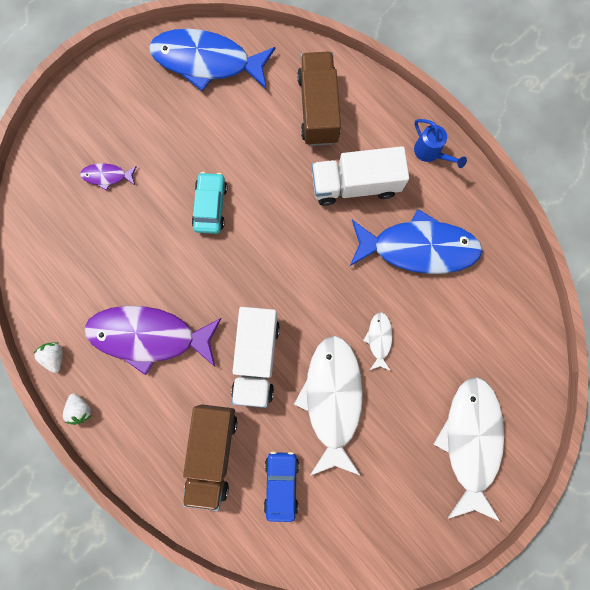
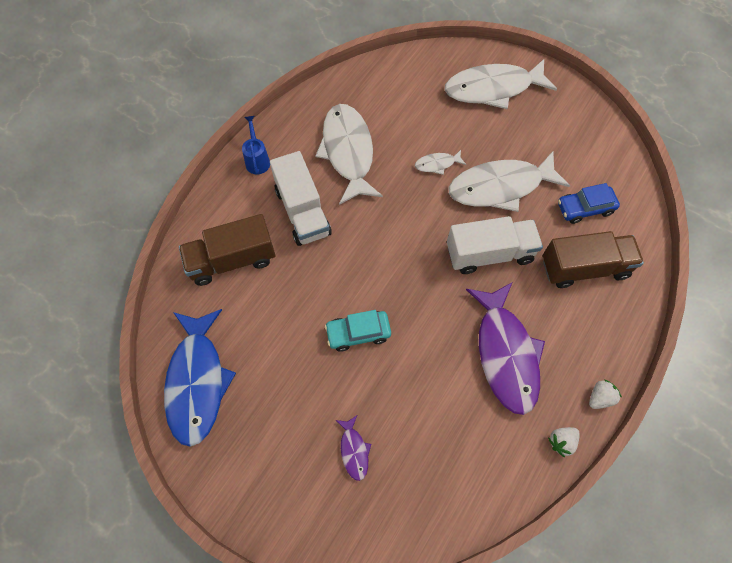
camera: 105 degrees left, 15 degrees down
(418, 248) = (348, 152): blue fish -> white fish
(430, 152) = (257, 160): blue watering can -> blue watering can turned 45 degrees counterclockwise

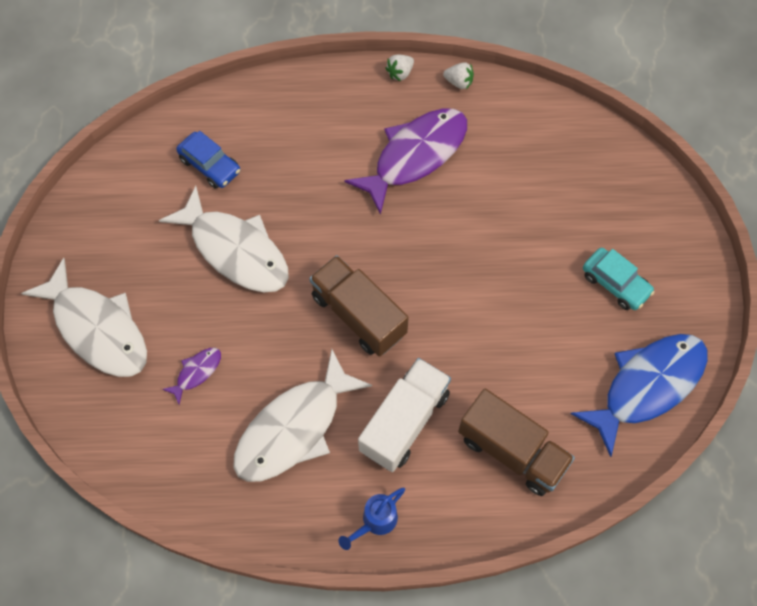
camera: 125 degrees left, 0 degrees up
(354, 450) = (591, 220): purple fish -> purple fish (196, 372)
(358, 333) = (491, 281): turquoise car -> turquoise car (615, 283)
(437, 164) = (247, 326): white fish -> none
(489, 254) = (323, 219): white truck -> none
(584, 268) = (281, 136): brown truck -> brown truck (358, 315)
(599, 397) = (400, 73): white strawberry -> white strawberry turned 60 degrees counterclockwise

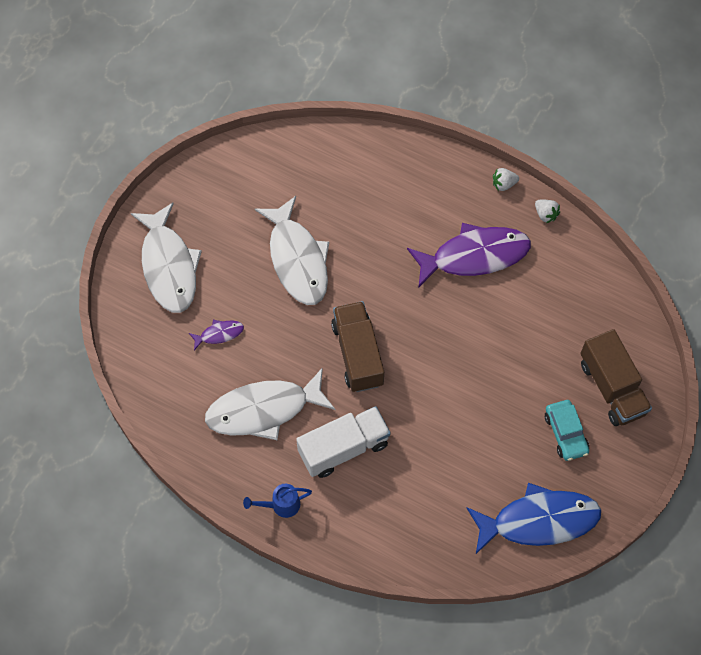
camera: 30 degrees right, 0 degrees up
(210, 165) = (316, 185): blue car -> none
(512, 451) = (408, 511): brown truck -> brown truck (612, 387)

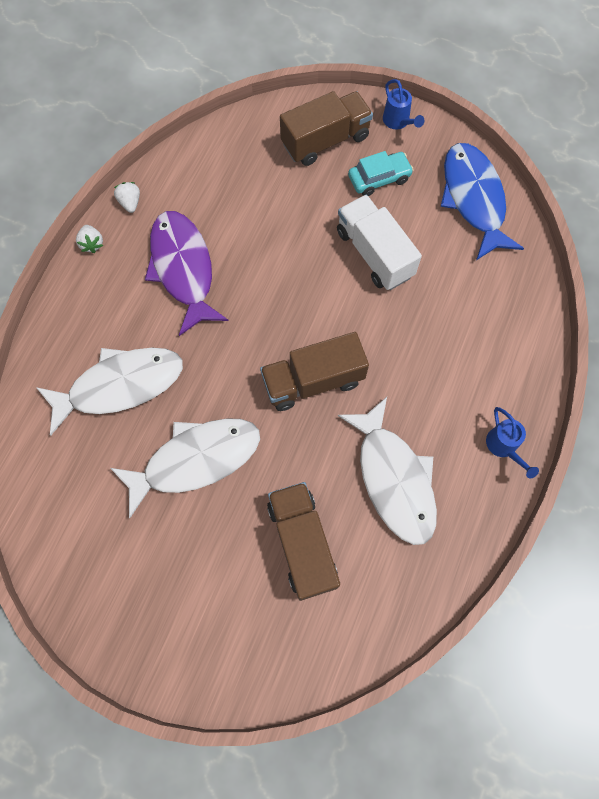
camera: 95 degrees left, 5 degrees up
(169, 266) = (212, 623): white fish -> white fish (120, 386)
(219, 334) = (302, 544): purple fish -> brown truck
(343, 448) = (427, 387): white truck -> white truck (374, 253)
(545, 214) = (130, 202): white strawberry -> white strawberry turned 60 degrees counterclockwise
(634, 460) = (398, 122): none -> blue watering can

